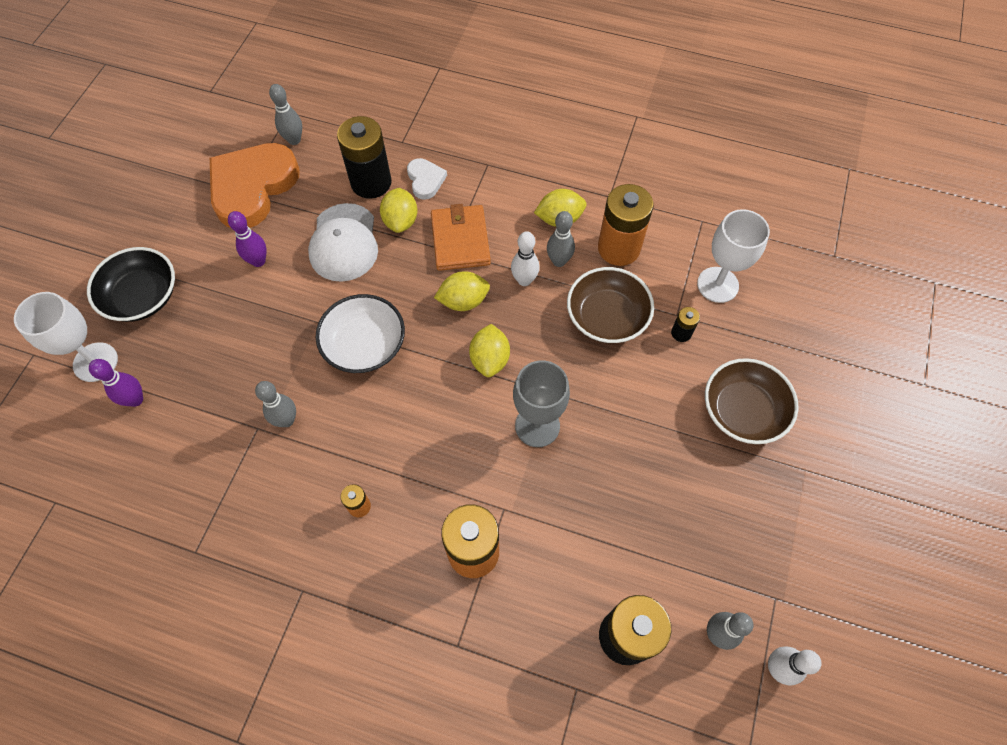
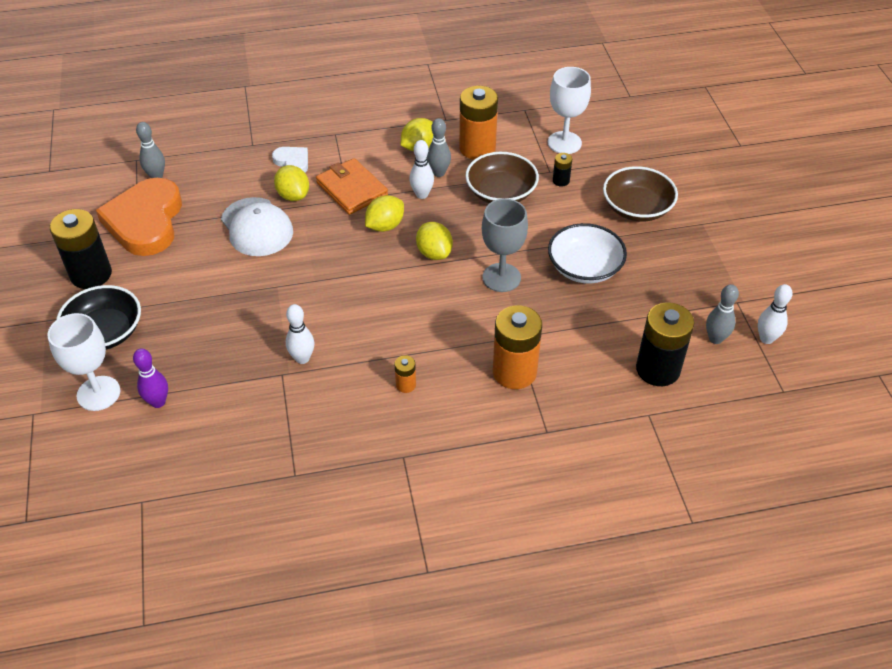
camera: 30 degrees left, 15 degrees down
(258, 261) = (192, 267): purple bowling pin -> none
(286, 420) = (302, 358): grey bowling pin -> white bowling pin
(364, 345) = (328, 284): white bowl -> white bowl (584, 267)
(371, 182) = (248, 180): black battery -> black battery (91, 274)

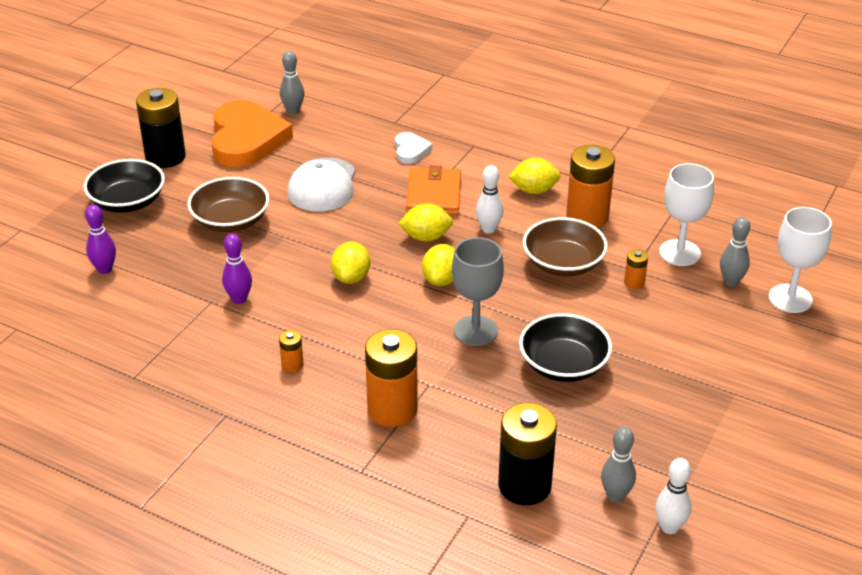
camera: 40 degrees right, 10 degrees down
(98, 393) = (75, 240): white goblet -> white goblet (790, 298)
(145, 221) = (246, 139): orange heart -> orange heart turned 135 degrees clockwise
(293, 195) = (380, 176): yellow lemon -> yellow lemon (351, 277)
(302, 358) = (239, 299): white bowling pin -> purple bowling pin
(439, 173) = (526, 219): grey bowling pin -> grey bowling pin (731, 282)
(561, 181) = (634, 282): black battery -> orange battery
(584, 267) = (563, 365): white bowl -> black bowl
(637, 208) = (682, 344): brown bowl -> brown bowl (230, 220)

